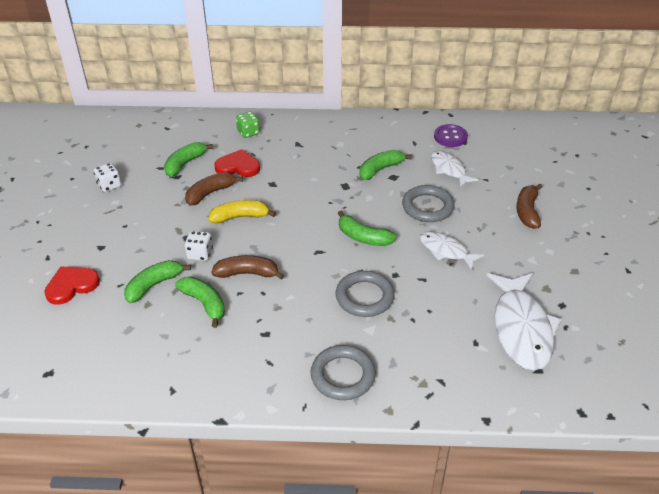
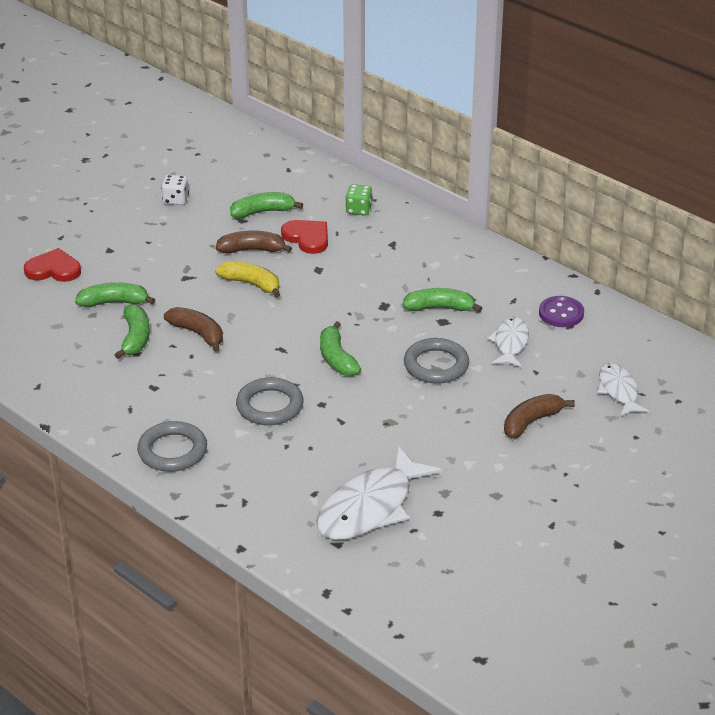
camera: 40 degrees right, 5 degrees down
(200, 254) = (179, 297): white dice -> none
(446, 251) = (396, 410): white fish -> white fish (618, 391)

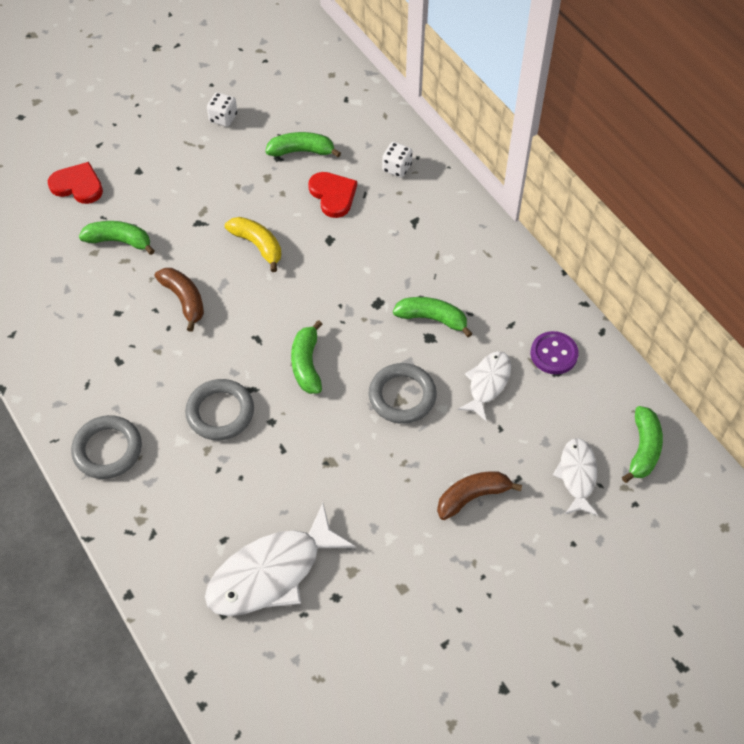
camera: 15 degrees right, 20 degrees up
(135, 338) = (123, 292): green banana -> green banana (643, 449)
(252, 250) = (274, 200): brown banana -> none
(359, 210) = (397, 168): green dice -> white dice

